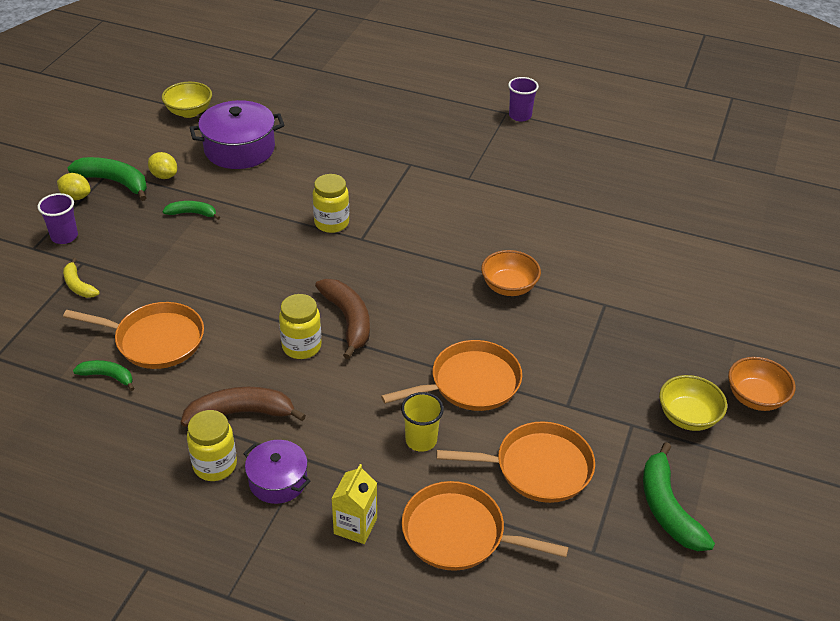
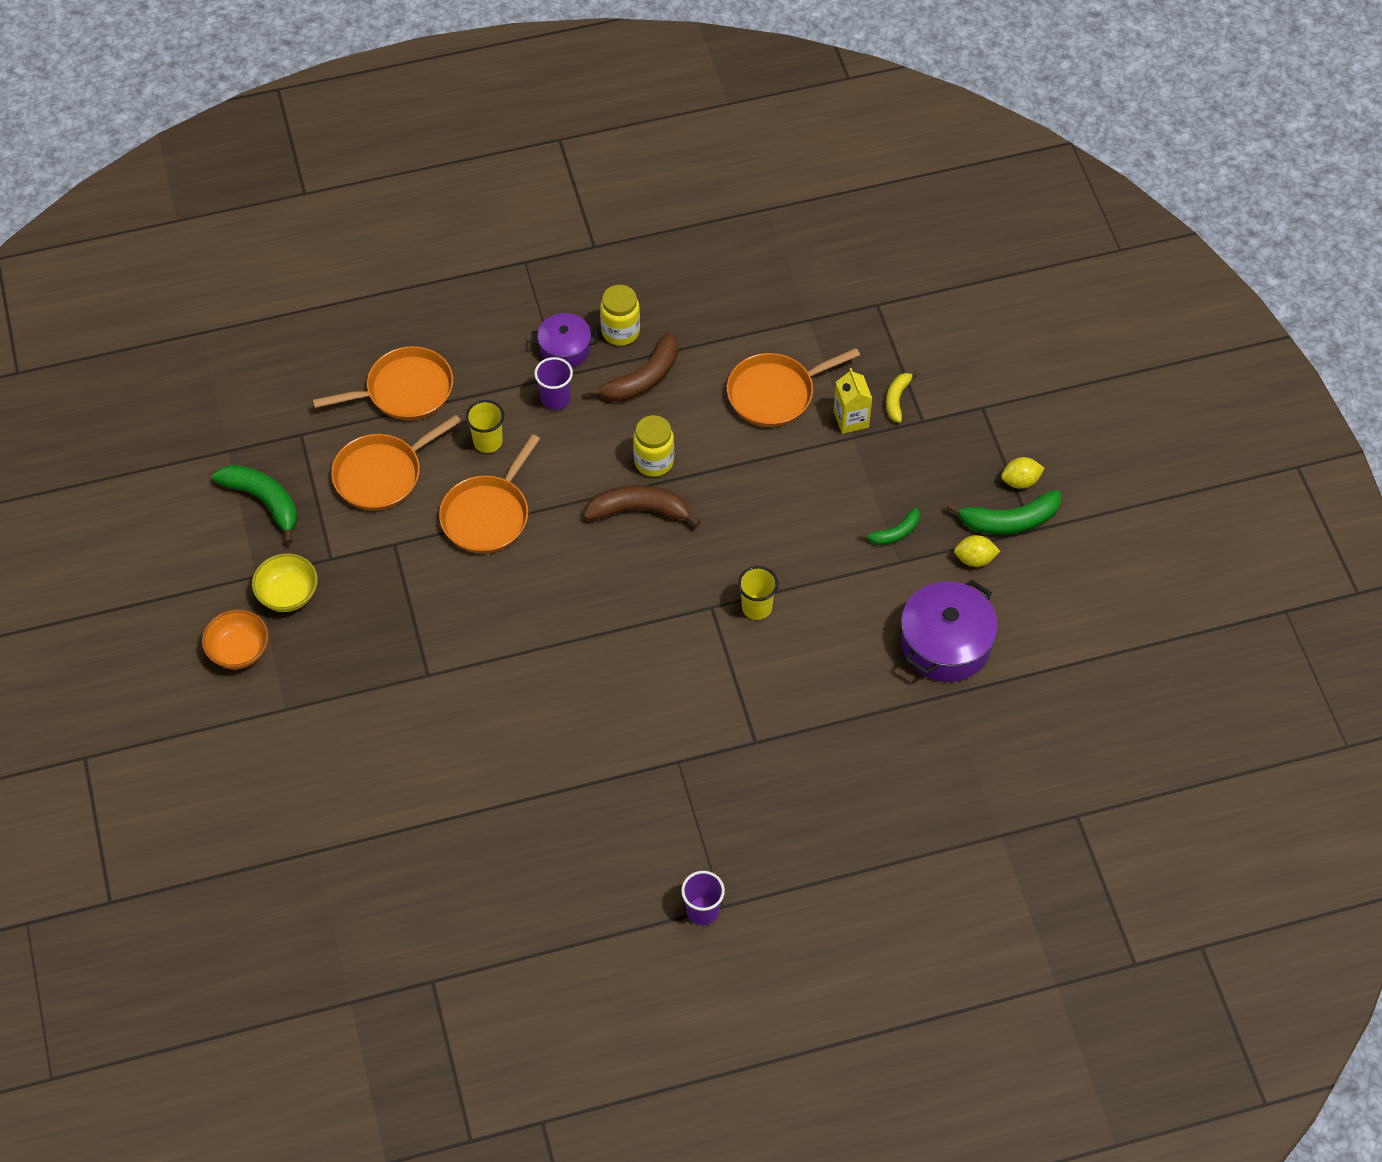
camera: 145 degrees right, 15 degrees up
(64, 236) = (972, 435): purple cup -> purple cup (555, 399)
(78, 285) = (897, 399): yellow banana -> yellow banana turned 90 degrees counterclockwise
(108, 376) = (774, 343): green banana -> none
(189, 112) = (1058, 662): yellow bowl -> none
(331, 223) = (757, 607): yellow jar -> yellow cup
(348, 320) = (639, 510): brown banana -> brown banana turned 150 degrees clockwise
(355, 526) = (481, 352): yellow carton -> yellow carton (851, 419)
(509, 287) = (529, 638): orange bowl -> none

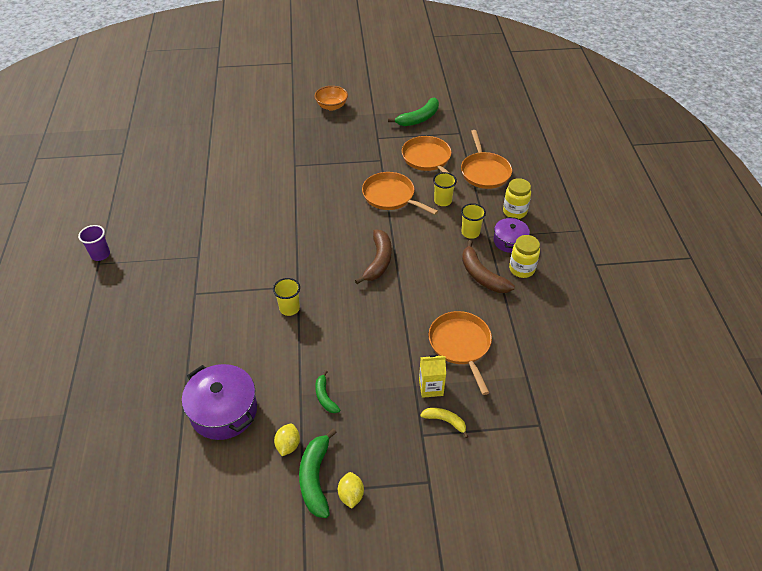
camera: 100 degrees right, 10 degrees down
(288, 594) = (359, 123): yellow bowl -> none
(555, 399) = (470, 233): purple cup -> yellow cup
(654, 461) = (414, 272): yellow jar -> yellow jar (514, 212)

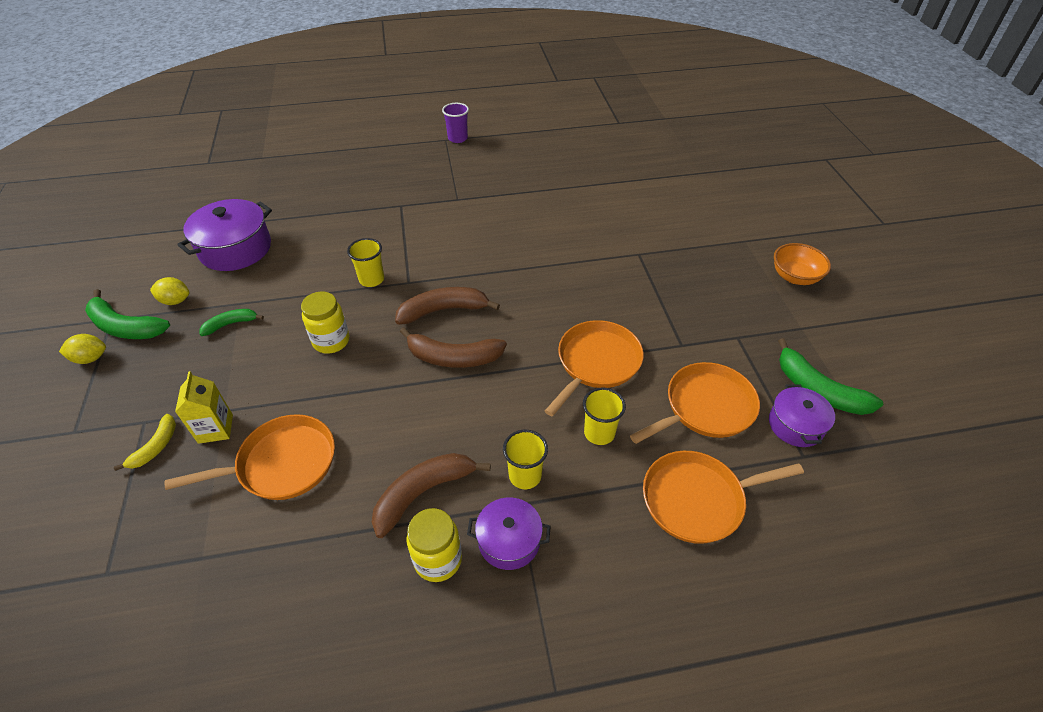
camera: 85 degrees right, 0 degrees up
(315, 478) = (125, 327): green banana -> green banana turned 150 degrees counterclockwise
(332, 266) = (443, 310): none -> brown banana
(441, 131) = (795, 425): none -> purple pot
(514, 212) = (592, 552): yellow jar -> yellow jar (331, 341)

